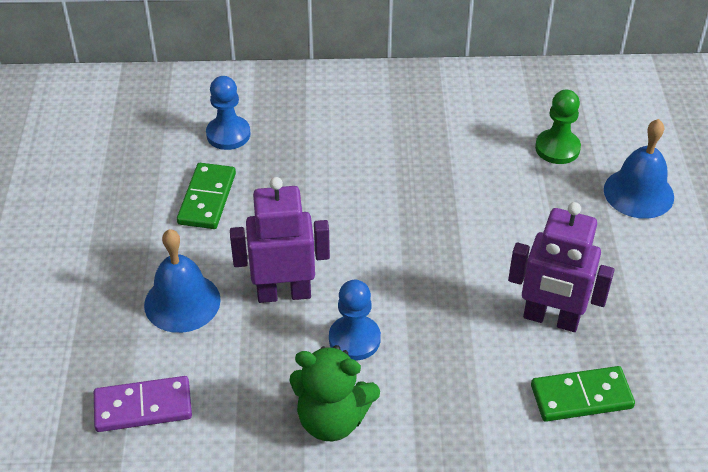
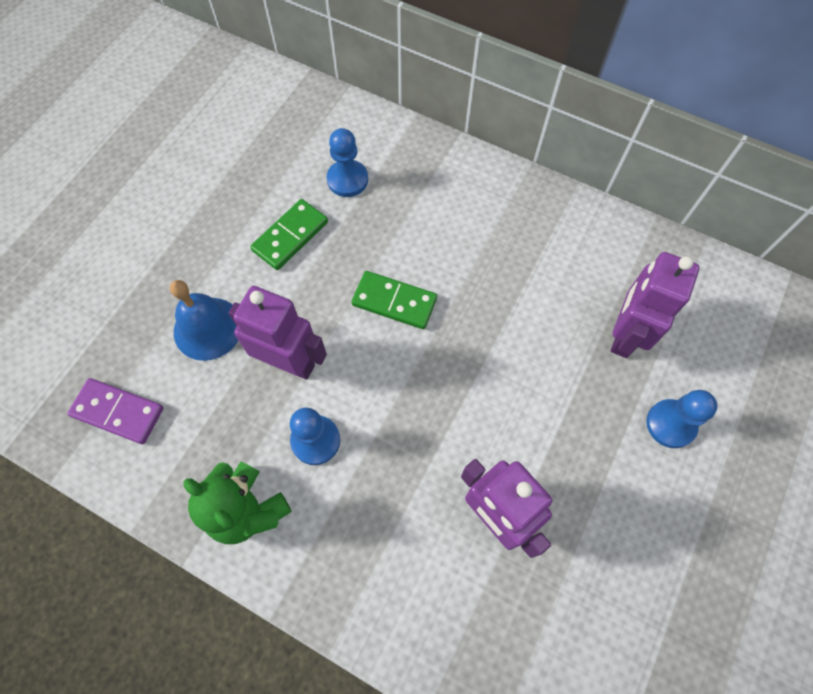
camera: 30 degrees right, 20 degrees up
(557, 148) = (625, 335): green pawn -> purple robot
(581, 397) = (467, 614): green domino -> green domino (394, 302)
(638, 193) = (670, 424): blue bell -> blue pawn

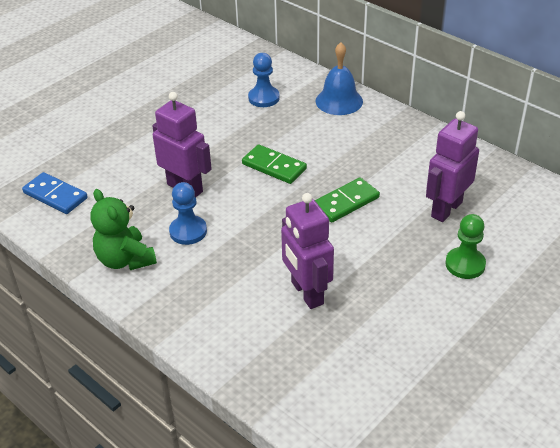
camera: 15 degrees right, 25 degrees down
(118, 412) = (55, 195): purple domino -> blue domino
(208, 328) = (134, 162): blue bell -> blue bell (339, 101)
(290, 236) = (211, 122): green domino -> green domino (346, 202)
(670, 424) = (465, 264): blue pawn -> green pawn

